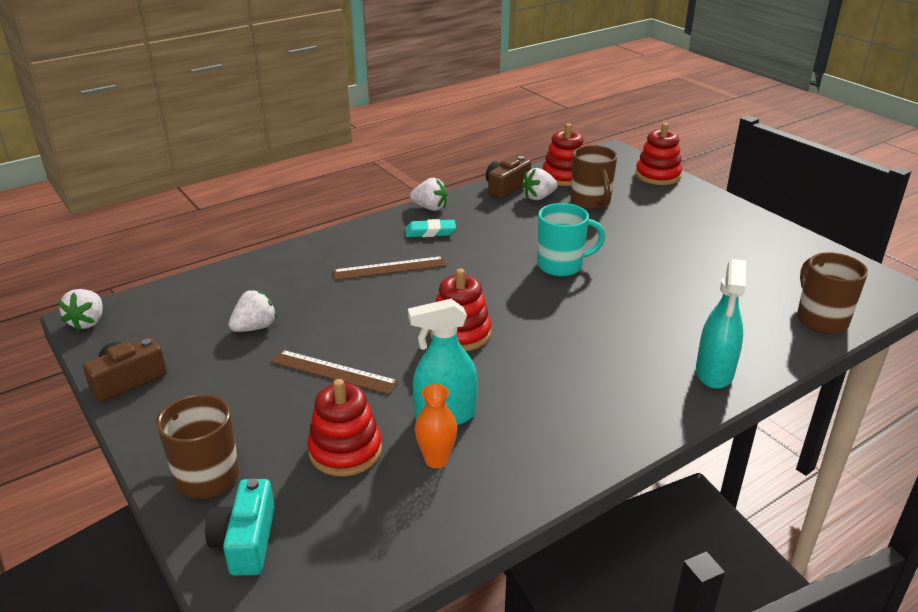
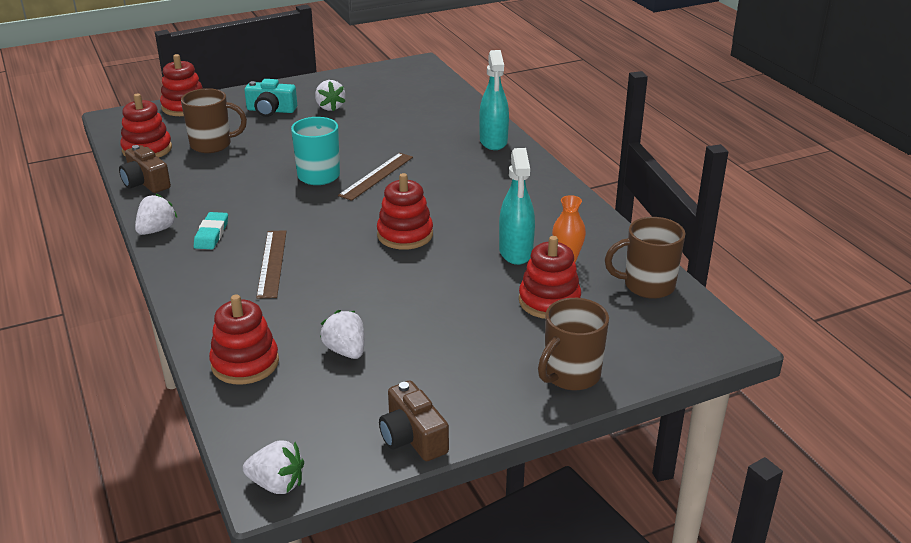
camera: 80 degrees left, 0 degrees up
(240, 282) = (245, 363): none -> red stacking toy
(246, 541) = (646, 351): turquoise camera -> turquoise camera (271, 110)
(333, 371) = (439, 303): brown ruler -> brown ruler (376, 176)
(539, 197) = (181, 168): white strawberry -> white strawberry (330, 107)
(714, 373) = (493, 141): turquoise spray bottle -> turquoise spray bottle turned 60 degrees clockwise
(821, 319) = (444, 94): brown mug -> brown mug (647, 286)

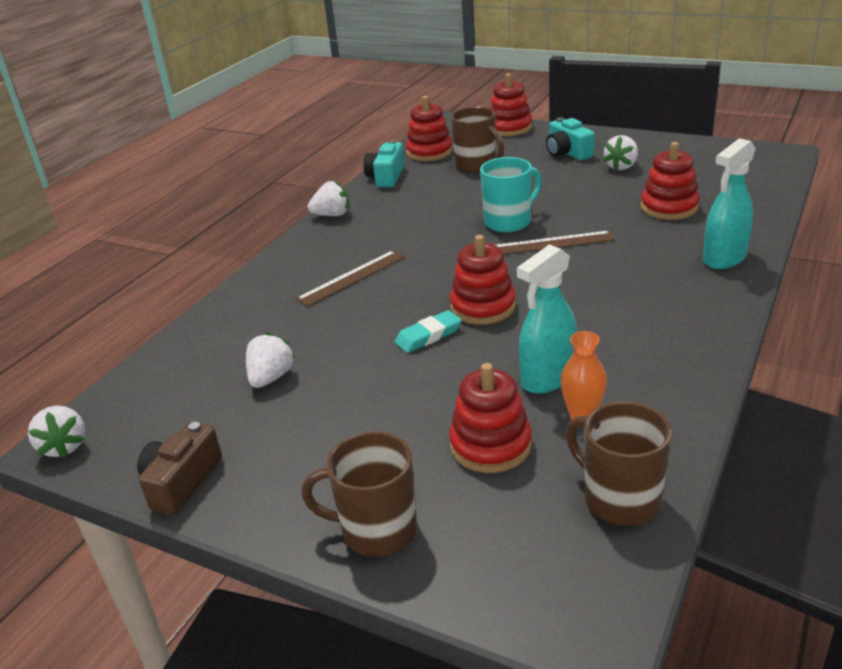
camera: 55 degrees right, 0 degrees up
(145, 182) = (386, 177): brown camera -> turquoise camera
(211, 234) = (356, 234): turquoise eraser -> turquoise eraser (428, 336)
(245, 363) = (205, 344): red stacking toy -> red stacking toy (669, 207)

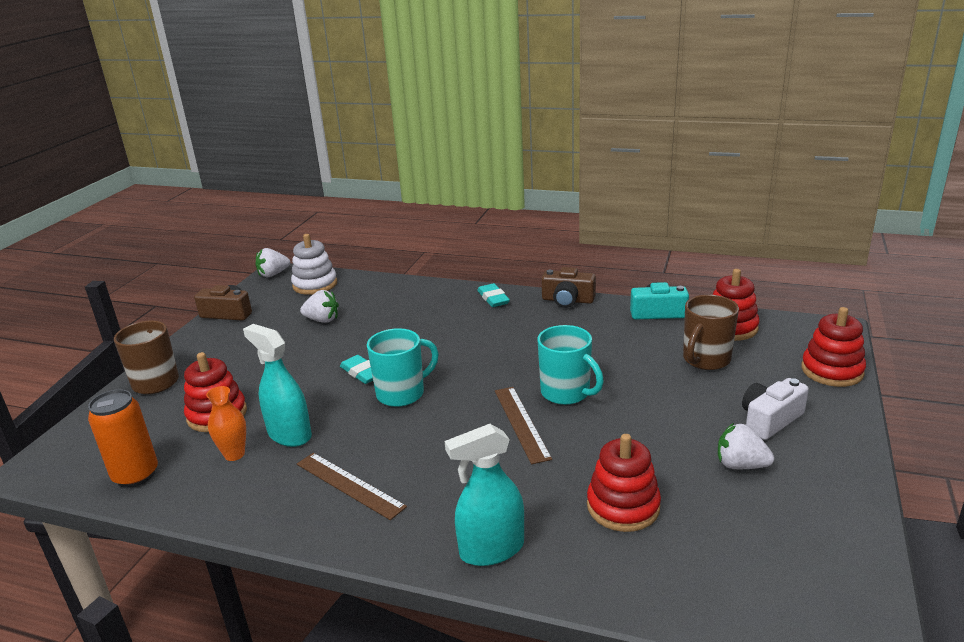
camera: 80 degrees right, 5 degrees down
(146, 395) = (315, 284): none -> white stacking toy
(298, 255) = (493, 298): none -> turquoise eraser
(332, 215) = (567, 300): white strawberry -> brown camera
(351, 277) = (455, 327): brown ruler -> brown ruler (349, 485)
(483, 307) = (402, 393): red stacking toy -> turquoise mug
(567, 152) = (770, 420): turquoise camera -> white camera
(619, 499) = (136, 475): brown mug -> orange can
(724, 258) = (491, 549): turquoise spray bottle -> turquoise spray bottle turned 60 degrees counterclockwise

